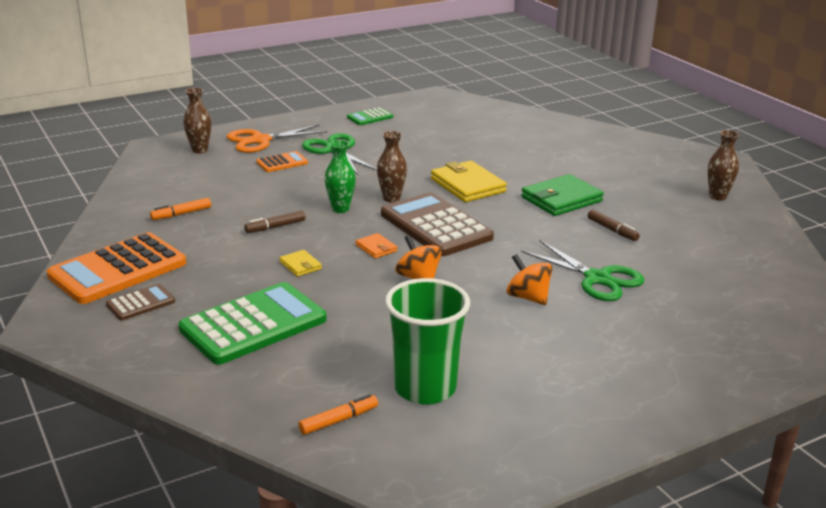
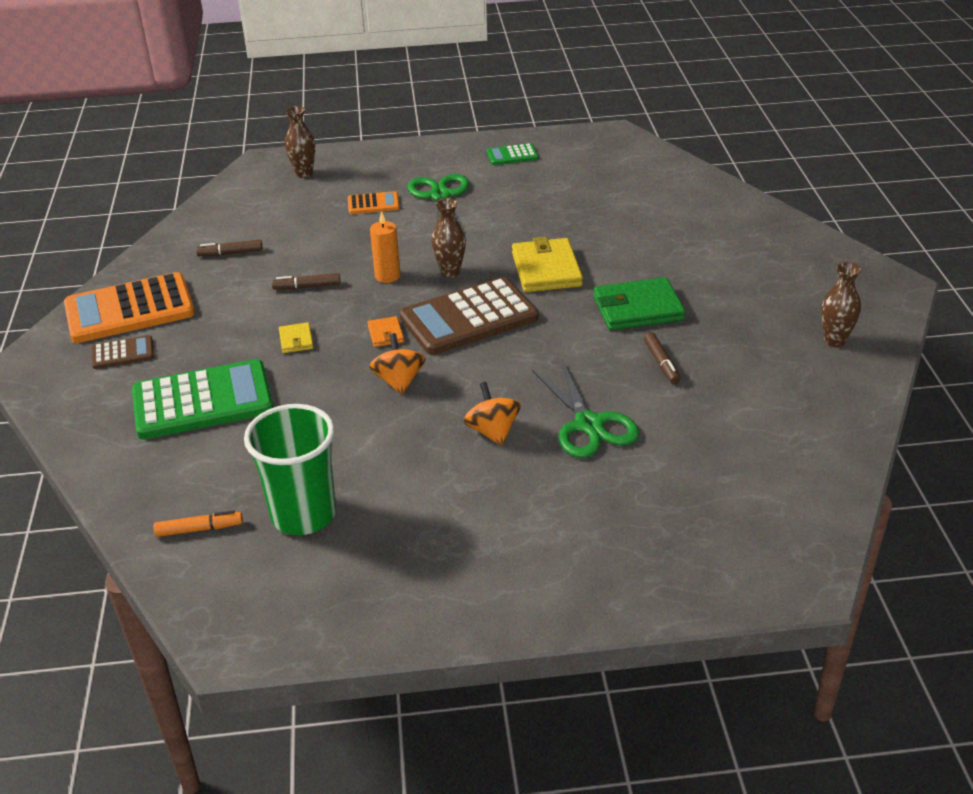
camera: 25 degrees right, 10 degrees up
(181, 214) = (230, 253): orange marker -> brown marker
(261, 140) = (373, 170): orange scissors -> none
(340, 209) = (387, 276): green vase -> orange candle
(436, 226) = (469, 318): brown calculator -> brown calculator turned 105 degrees counterclockwise

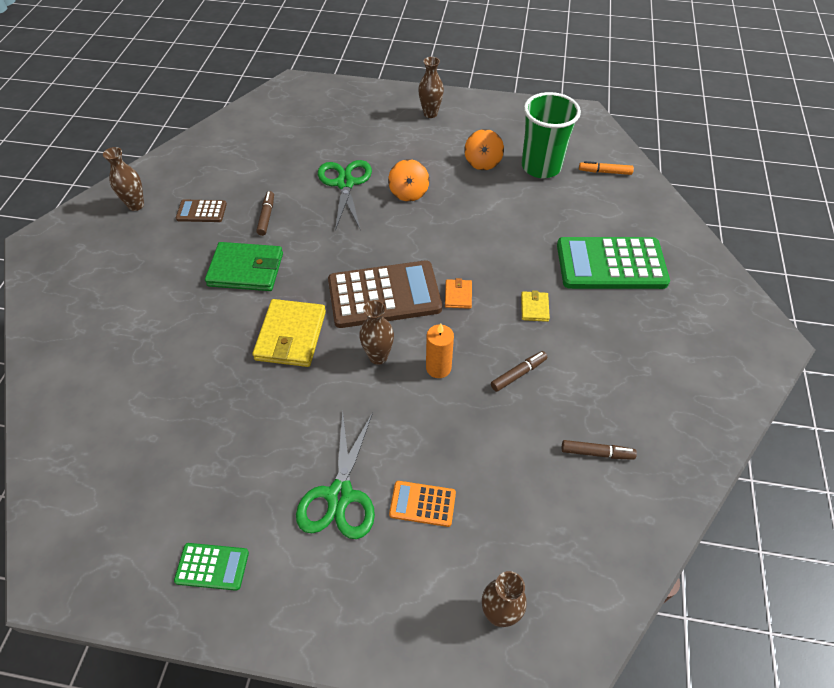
camera: 165 degrees left, 15 degrees up
(123, 353) = (687, 331): brown calculator -> brown calculator (201, 211)
(129, 309) = (693, 388): orange calculator -> none
(307, 287) = (518, 374): brown marker -> brown marker turned 45 degrees counterclockwise
(399, 381) = (459, 246): orange spinning top -> orange spinning top (482, 162)
(517, 575) = (430, 114): none -> brown vase

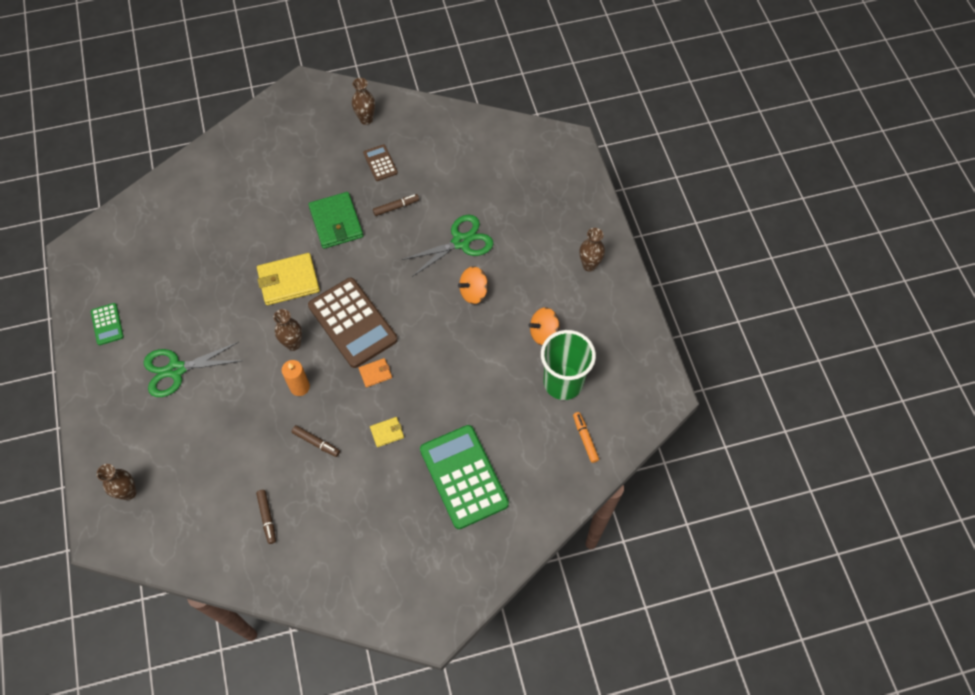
camera: 65 degrees right, 10 degrees up
(422, 504) = (187, 420): orange calculator -> none

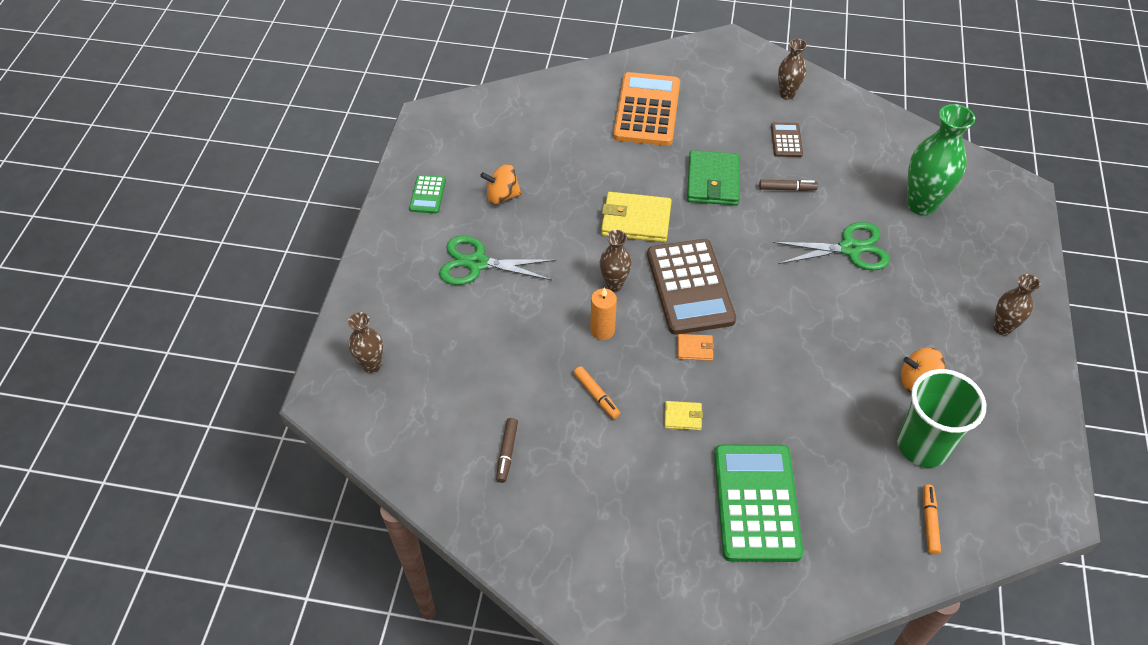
camera: 25 degrees right, 10 degrees down
(259, 176) = (647, 110): none -> orange calculator
(316, 443) = (596, 395): brown marker -> orange marker
(473, 292) = (845, 306): orange spinning top -> orange spinning top (502, 196)
(501, 183) = (921, 205): none -> green vase

